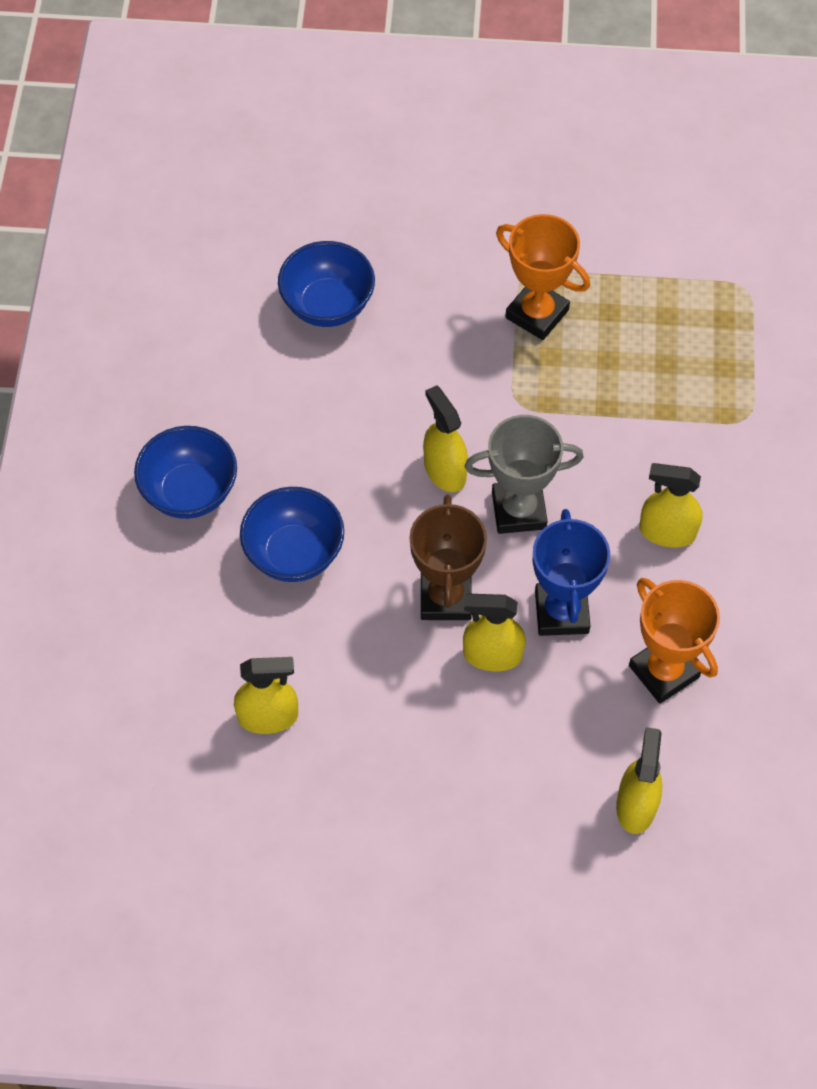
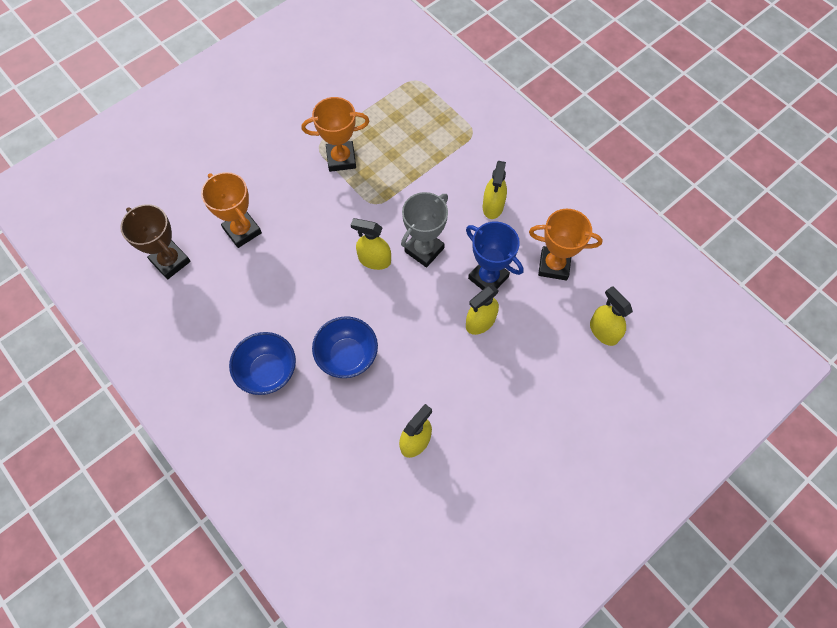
camera: 45 degrees left, 5 degrees up
(328, 305) = (242, 231): blue bowl -> orange trophy
(445, 598) = (434, 315): brown trophy -> brown trophy (170, 261)
(667, 532) = (493, 206): yellow spray bottle -> yellow spray bottle turned 45 degrees counterclockwise

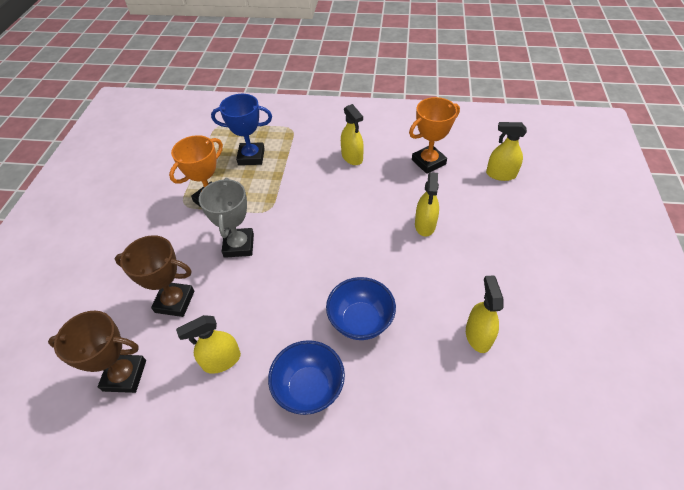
camera: 40 degrees left, 15 degrees down
(242, 231) = (175, 301): orange trophy -> brown trophy
(374, 260) = (308, 243): yellow spray bottle -> yellow spray bottle (221, 360)
(424, 250) = (336, 211): grey trophy -> grey trophy (239, 245)
(488, 277) = (398, 197): blue trophy -> blue trophy (251, 157)

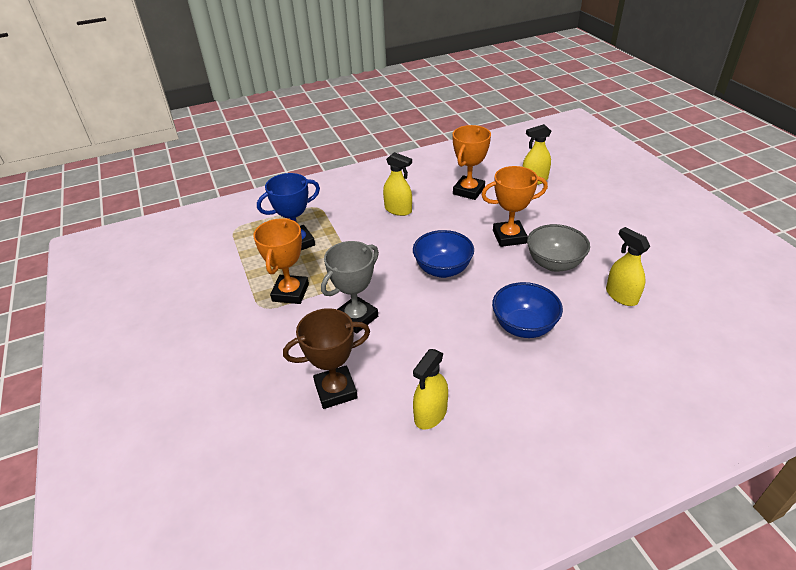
camera: 30 degrees left, 10 degrees down
(125, 375) = (344, 475): brown trophy -> none
(239, 245) = (356, 318): grey trophy -> grey trophy turned 75 degrees clockwise
(309, 388) = (528, 395): blue bowl -> blue bowl (443, 269)
(425, 225) = (509, 237): yellow spray bottle -> orange trophy
(443, 271) = (554, 264): none -> grey bowl

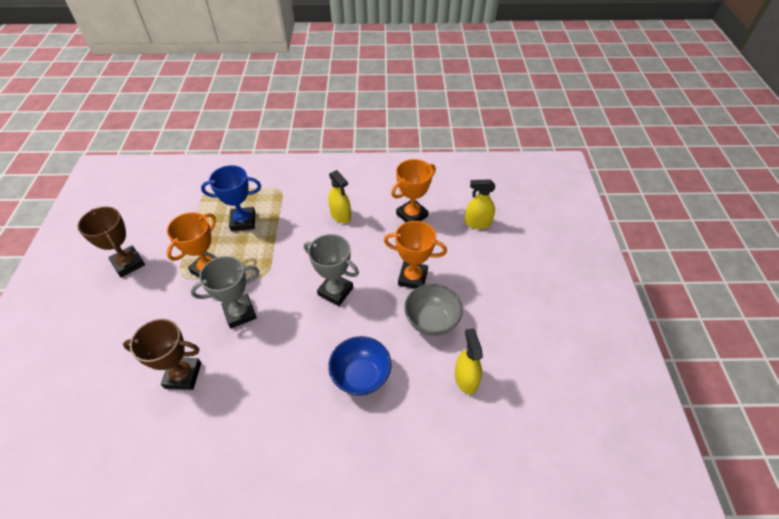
camera: 20 degrees right, 10 degrees up
(190, 316) = (128, 263): none -> brown trophy
(430, 414) = (235, 428): yellow spray bottle -> none
(443, 269) = (335, 291): blue bowl -> grey trophy

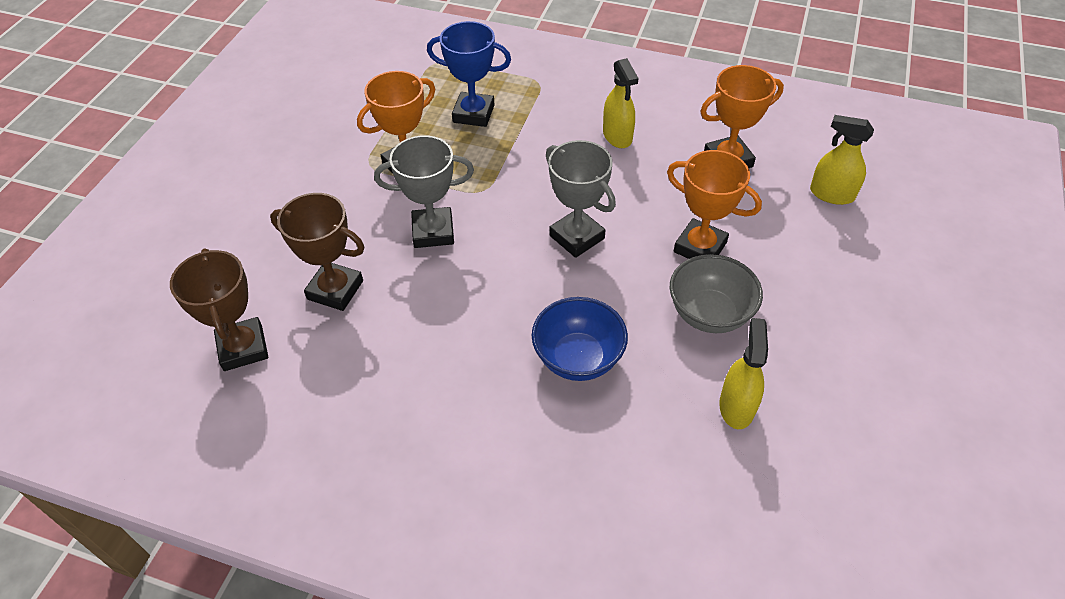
camera: 20 degrees right, 0 degrees up
(128, 263) = (306, 133): brown trophy -> brown trophy (243, 348)

